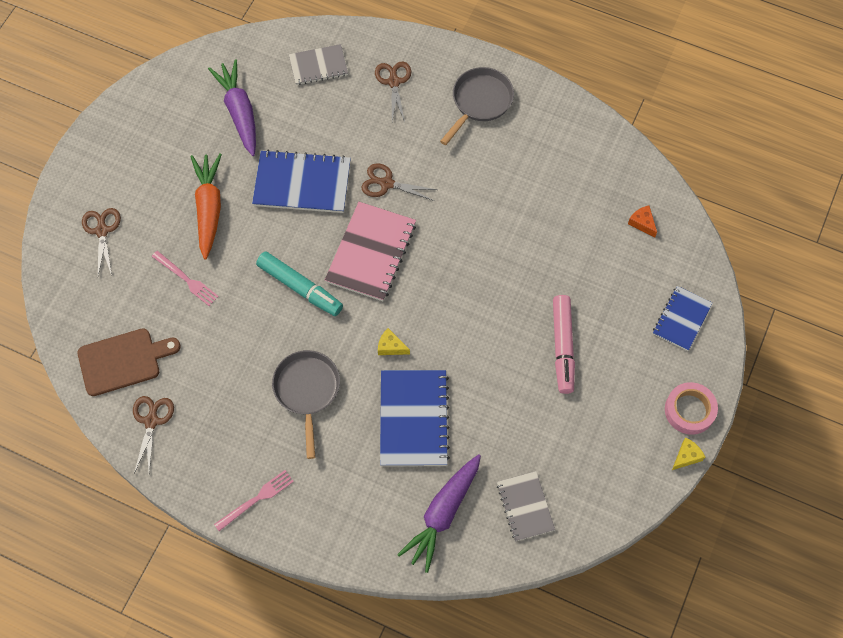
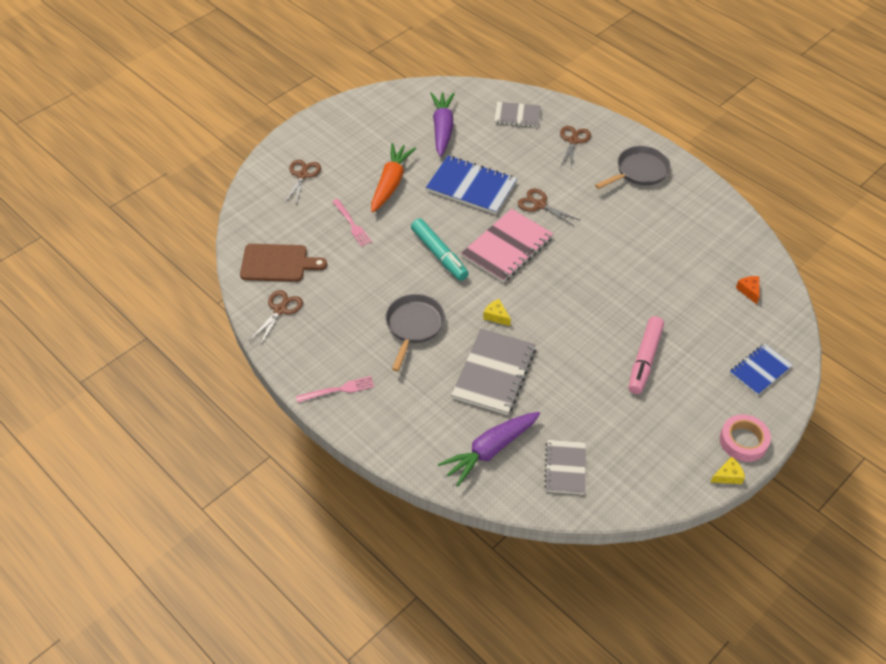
camera: 20 degrees right, 15 degrees down
(413, 419) = (494, 373): blue notebook -> grey notebook

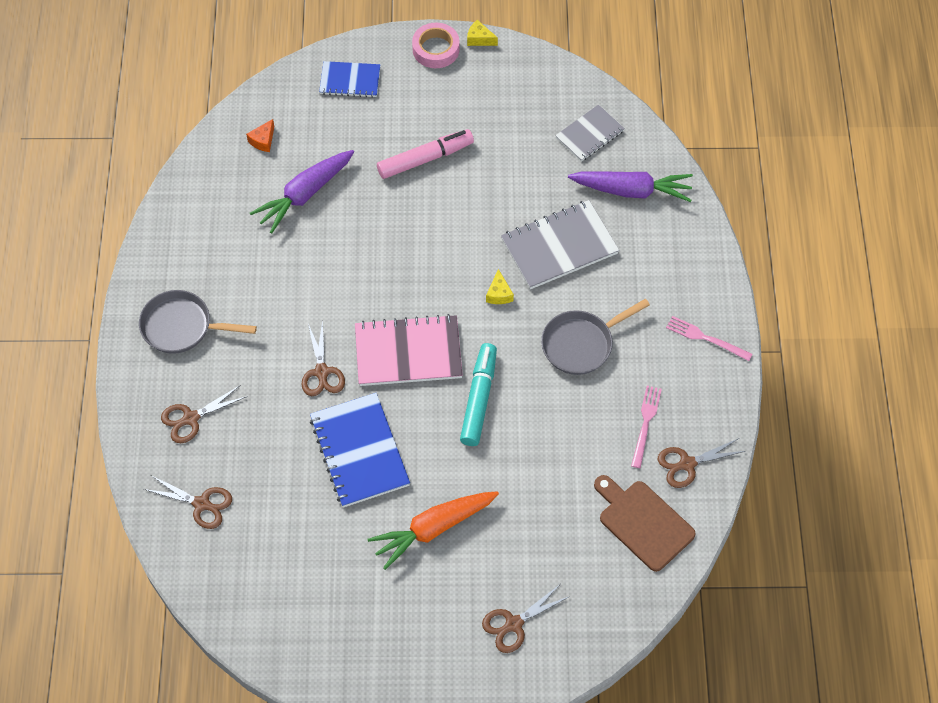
camera: 135 degrees left, 10 degrees up
(352, 224) = (525, 509): pink fork -> pink fork (645, 424)
(442, 129) = (299, 557): purple carrot -> purple carrot (304, 194)
(517, 116) = (201, 504): grey notebook -> brown scissors

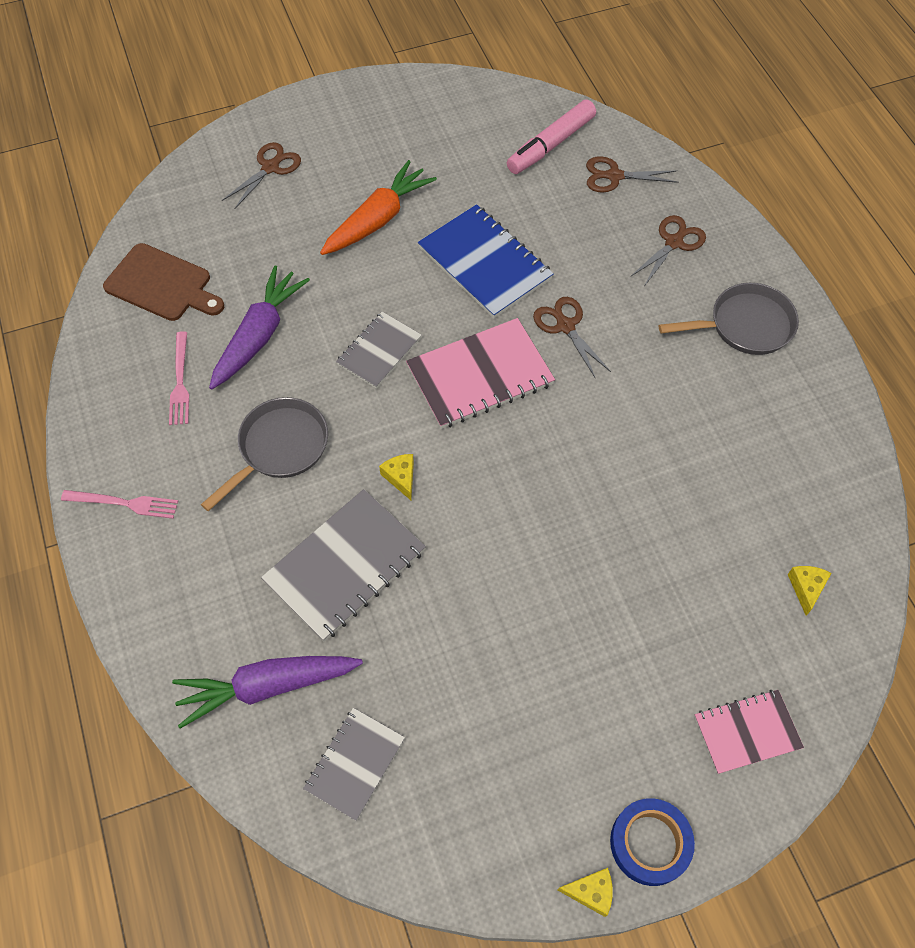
camera: 160 degrees right, 0 degrees up
(263, 140) = (806, 588): orange cheese -> yellow cheese
(304, 194) = (705, 528): purple carrot -> purple carrot (259, 335)
(350, 80) = (747, 732): blue notebook -> pink notebook
(425, 159) = (575, 637): pink marker -> pink marker (551, 145)
(436, 49) = (650, 843): pink tape -> blue tape
(479, 398) = (379, 351): turquoise marker -> grey notebook
(687, 464) = (123, 354): brown scissors -> none

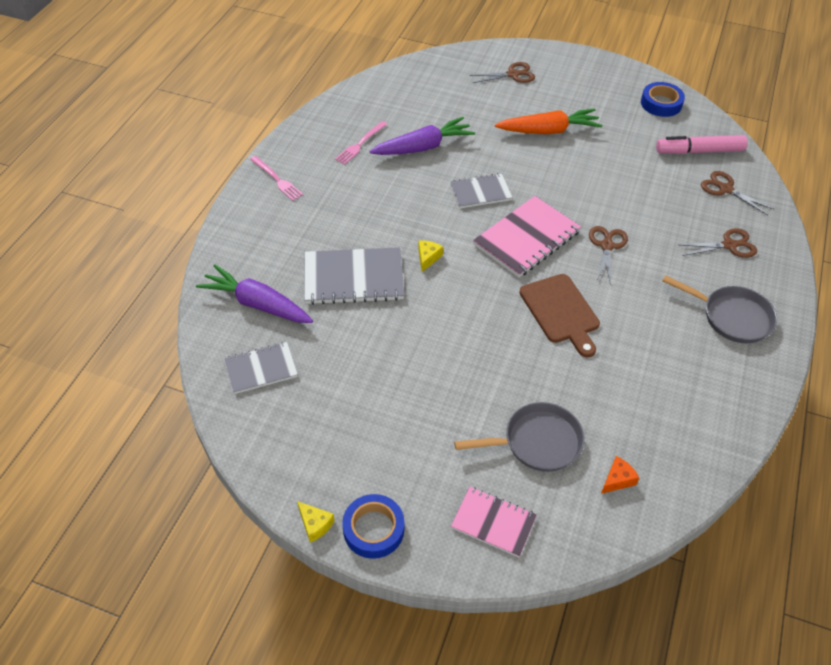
camera: 40 degrees right, 10 degrees down
(162, 284) = (398, 96): brown cutting board -> brown cutting board (561, 312)
(279, 448) = (378, 204): grey pan -> grey pan (537, 442)
(462, 107) = (661, 103): none -> blue tape
(480, 375) = (526, 238): pink notebook -> pink notebook turned 60 degrees counterclockwise
(484, 263) = (590, 186): blue notebook -> none
(806, 588) = (617, 480): yellow cheese -> orange cheese

